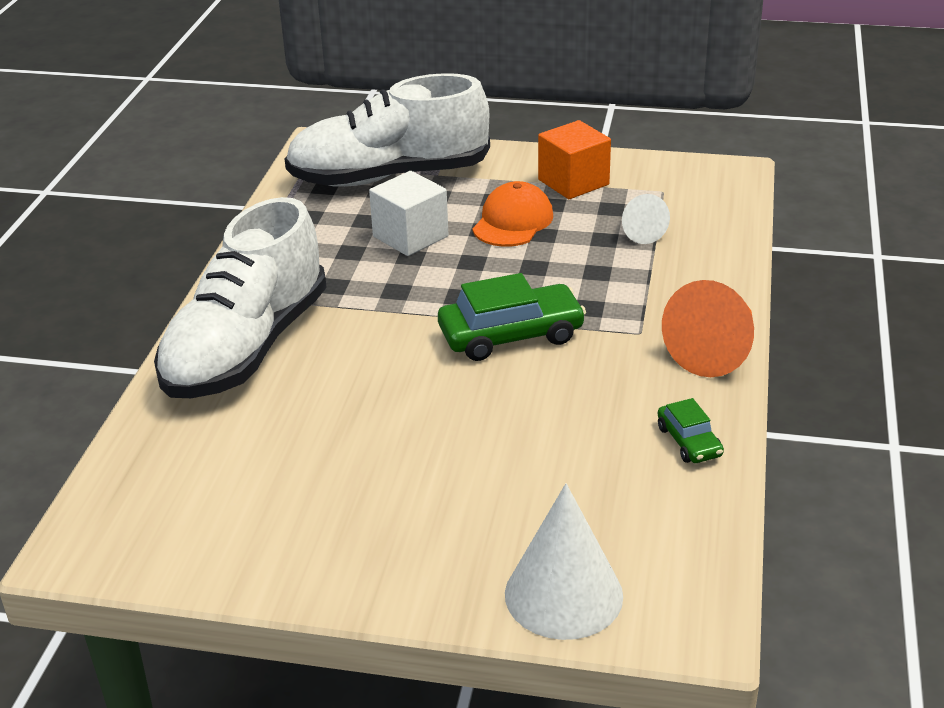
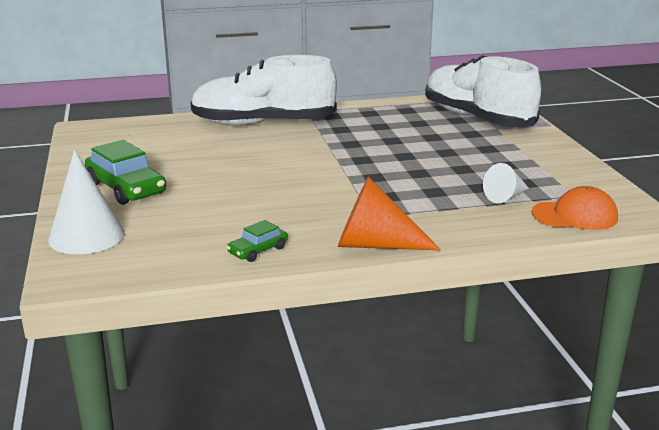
camera: 65 degrees right, 10 degrees down
(410, 236) = (415, 136): white cube -> none
(511, 335) = (333, 180): green car -> green car (126, 188)
(513, 221) = (467, 158): orange cap -> orange cap (575, 215)
(573, 182) = (544, 166): orange cube -> none

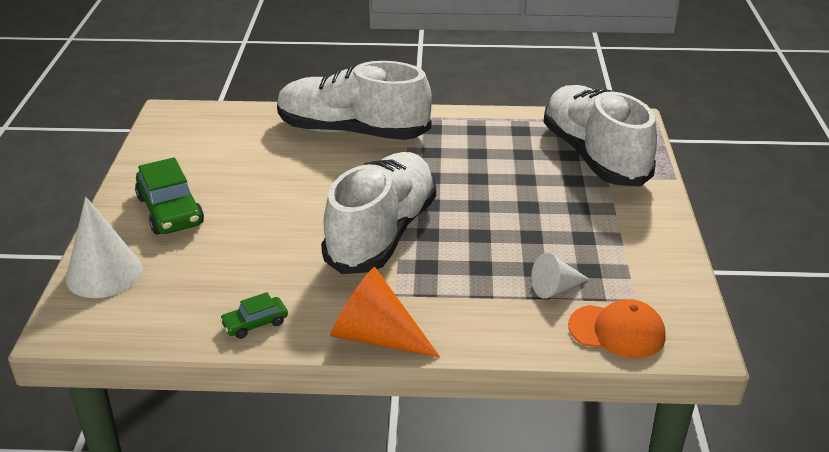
camera: 15 degrees right, 10 degrees up
(333, 181) = (382, 233): none -> white shoe

